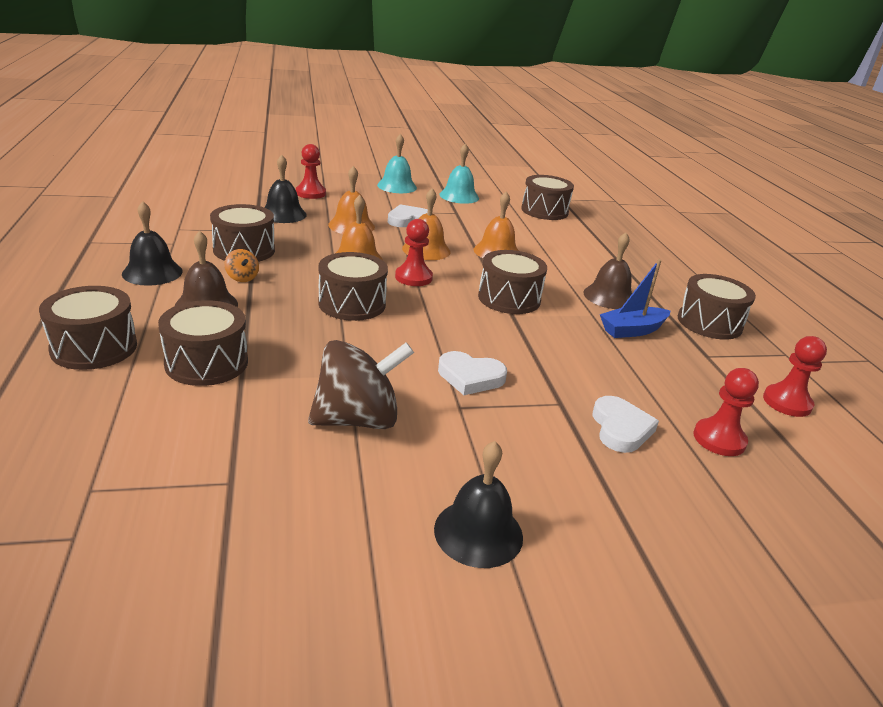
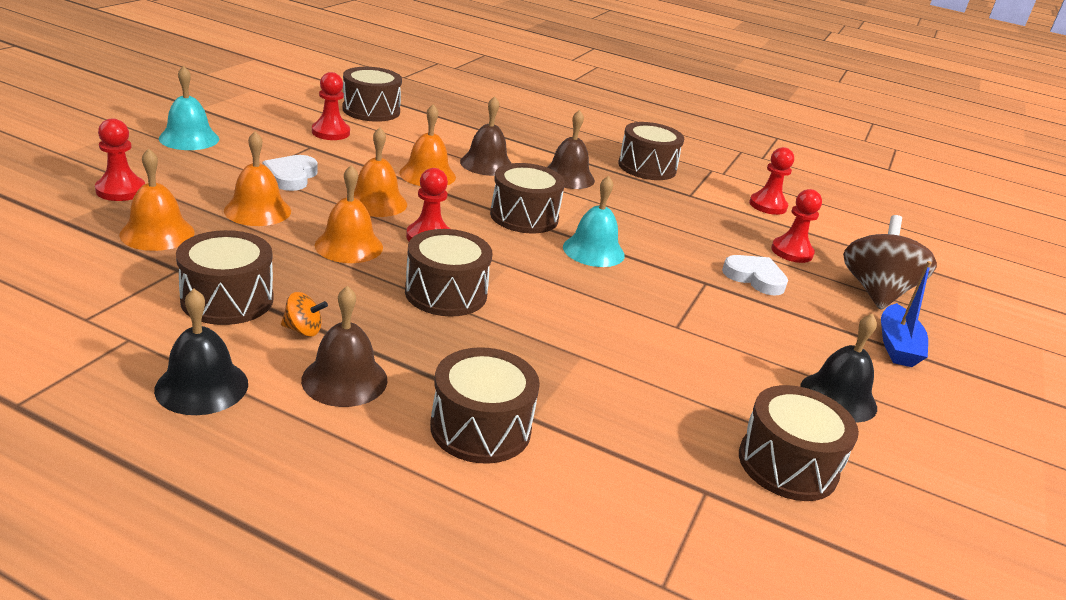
camera: 55 degrees left, 0 degrees up
(94, 347) = (364, 497): brown drum -> brown drum (787, 464)
(283, 214) = (157, 233): black bell -> orange bell
(358, 419) = (658, 383): brown spinning top -> brown spinning top (876, 292)
(459, 196) = (272, 125): turquoise bell -> turquoise bell (593, 251)
(470, 377) = (637, 300): white heart -> none
(486, 211) = (330, 132): none -> red pawn
(558, 264) = (486, 164): none -> brown bell
(632, 330) = (629, 199): blue boat -> blue boat (897, 346)

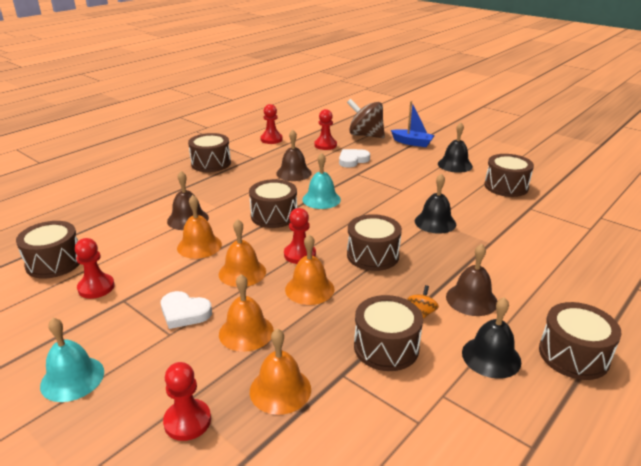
camera: 70 degrees left, 0 degrees up
(480, 428) = (503, 258): brown drum -> brown drum (573, 355)
(568, 177) = (218, 192): brown bell -> brown bell (293, 173)
(576, 357) = (435, 222): none -> black bell

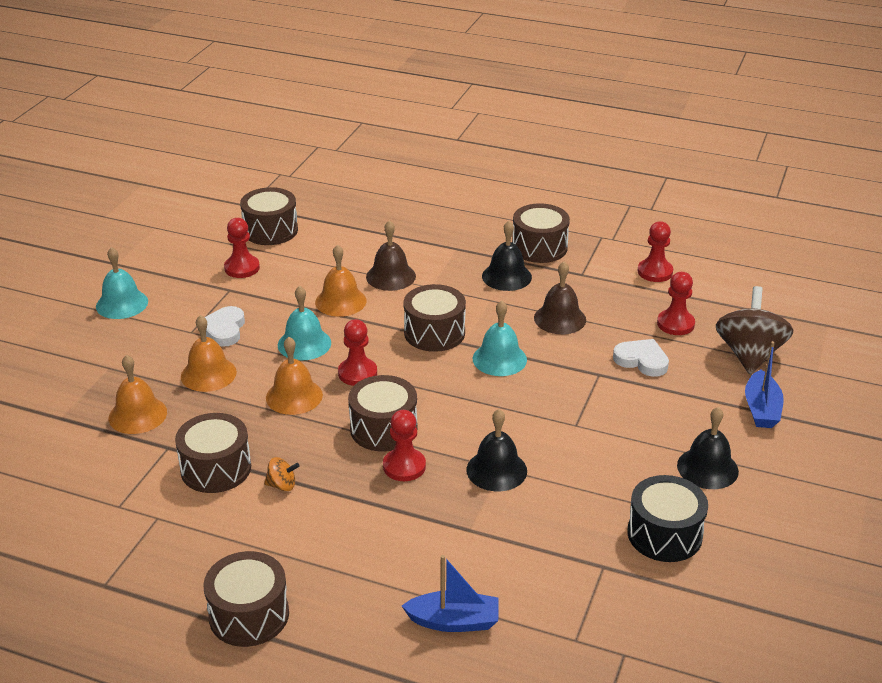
camera: 70 degrees right, 5 degrees up
(187, 421) = (90, 376): red pawn -> red pawn (404, 466)
(242, 272) = (304, 344): orange bell -> turquoise bell
(471, 299) = (325, 522): brown bell -> none
(491, 357) = (225, 547): black bell -> black bell (506, 276)
(506, 186) = (664, 534): brown drum -> black drum
(577, 264) = (454, 621): none -> blue boat

